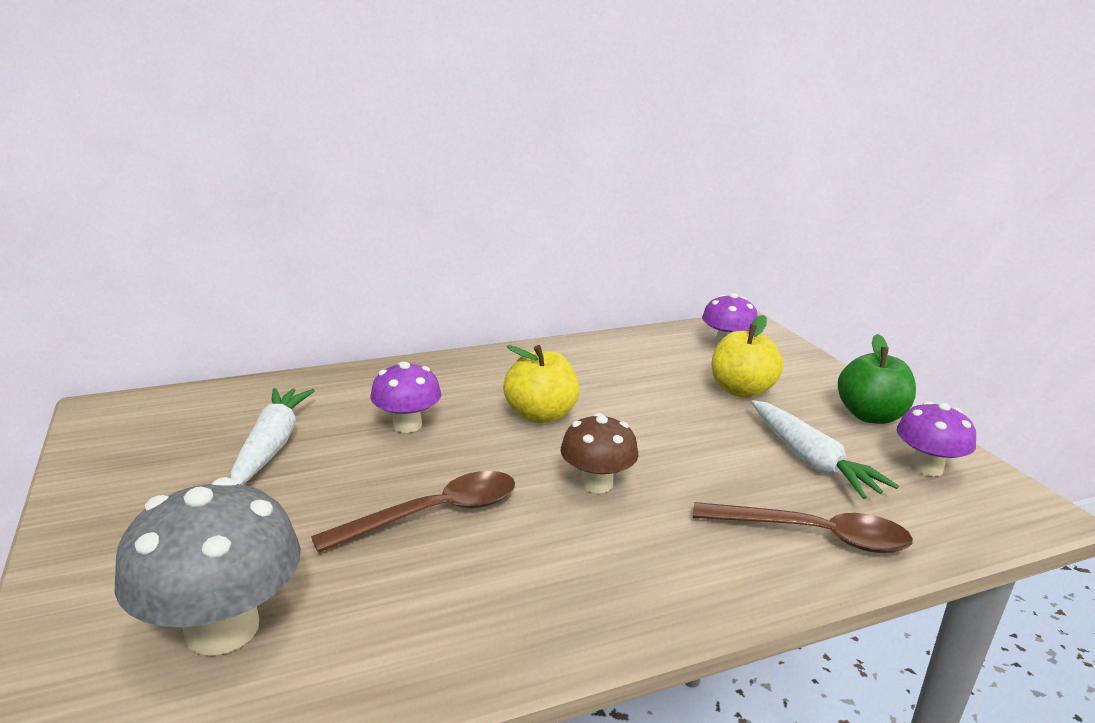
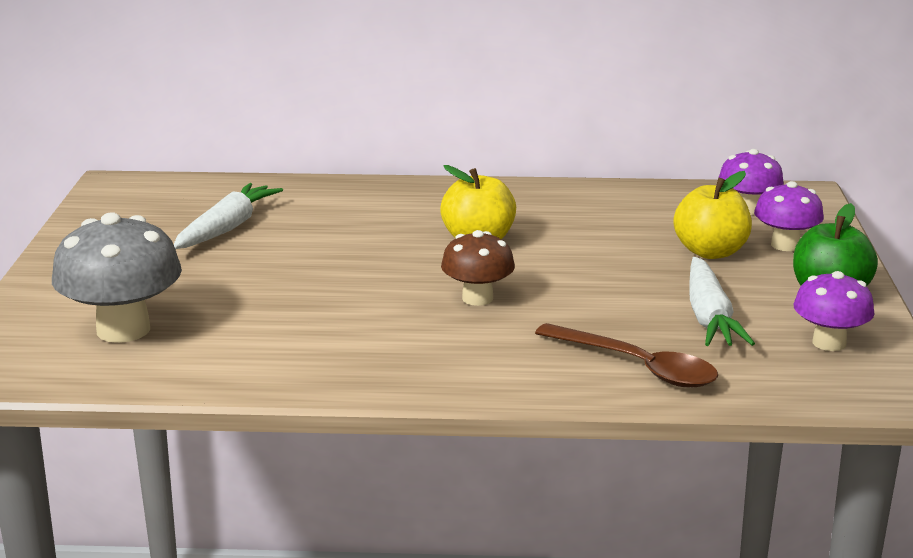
camera: 25 degrees right, 0 degrees up
(407, 425) = (349, 230): purple mushroom -> purple mushroom (785, 245)
(434, 514) = (320, 294): brown spoon -> none

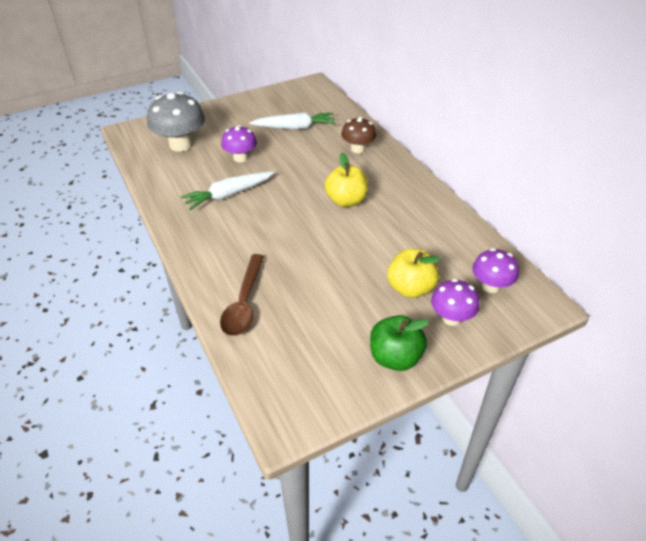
camera: 60 degrees right, 20 degrees up
(477, 298) = (280, 224): brown mushroom -> brown mushroom (358, 149)
(709, 317) = (322, 313): white carrot -> white carrot (229, 195)
(829, 343) = (326, 374): purple mushroom -> purple mushroom (240, 158)

